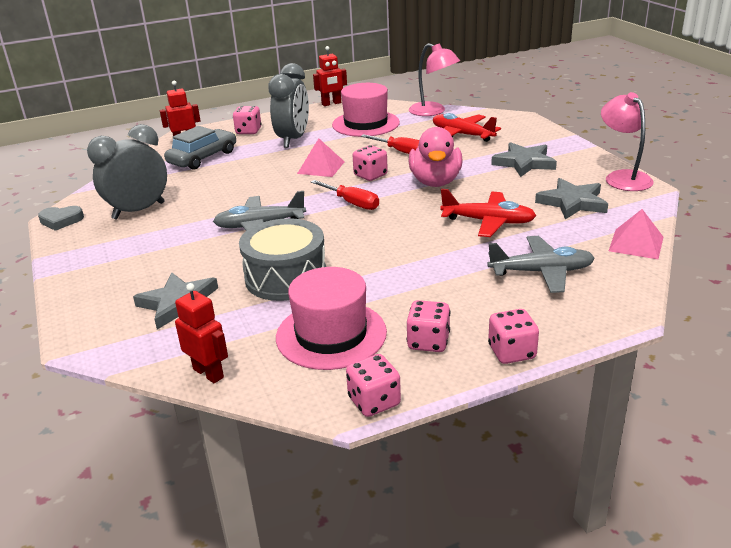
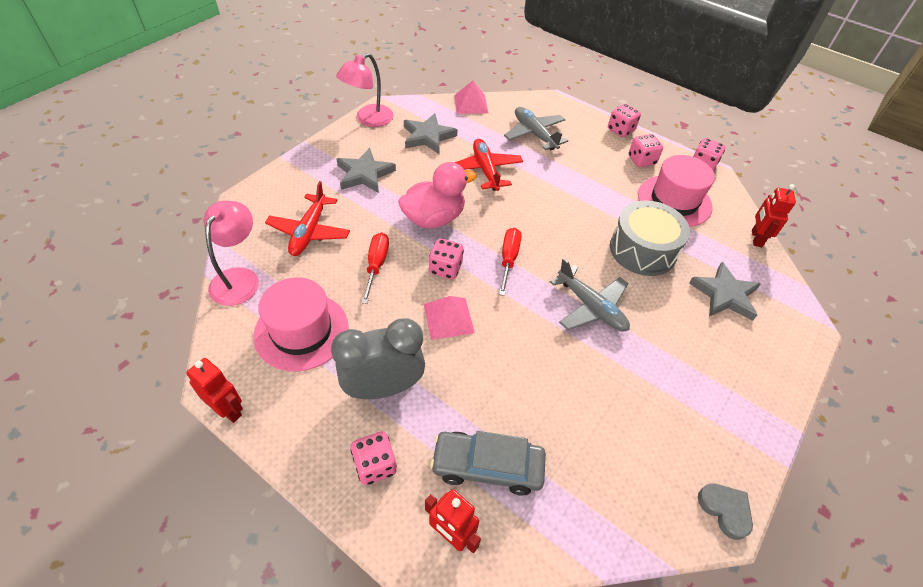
camera: 125 degrees left, 20 degrees up
(138, 211) = (646, 437): grey clock -> none

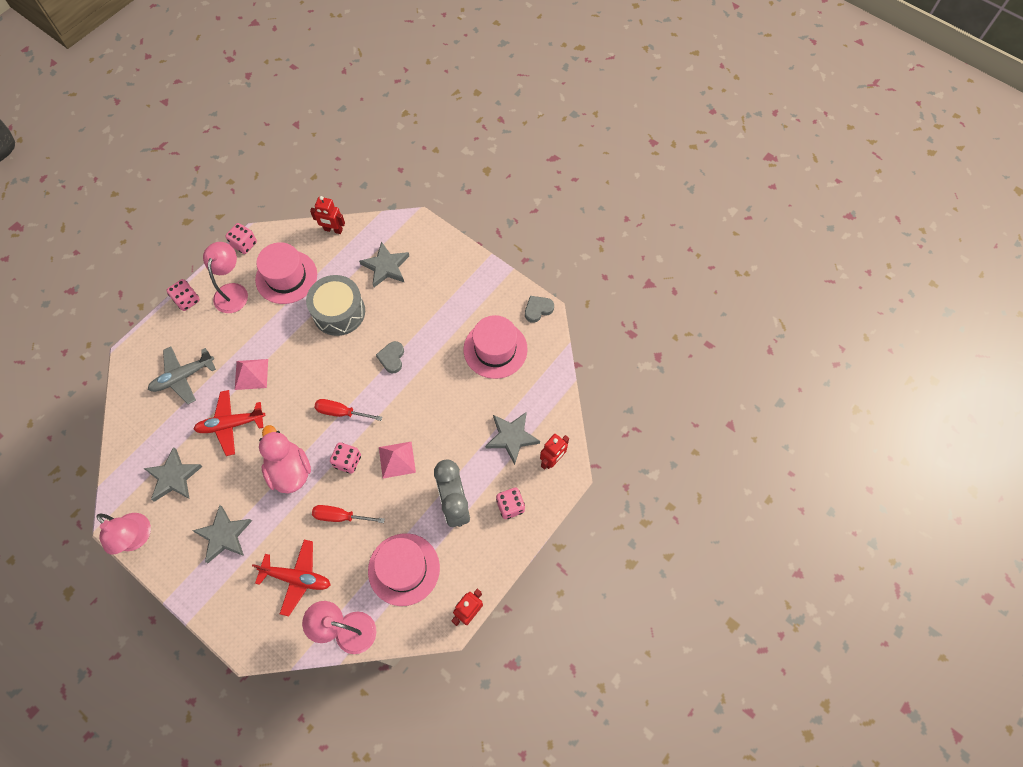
camera: 85 degrees left, 15 degrees up
(471, 104) = (124, 434): pink pyramid -> pink pyramid (251, 374)
(487, 466) = (511, 437): grey car -> grey star
(591, 307) = (392, 358): grey plane -> grey heart
(633, 440) = (495, 349): none -> pink hat
(641, 160) = (232, 291): pink dice -> pink lamp

